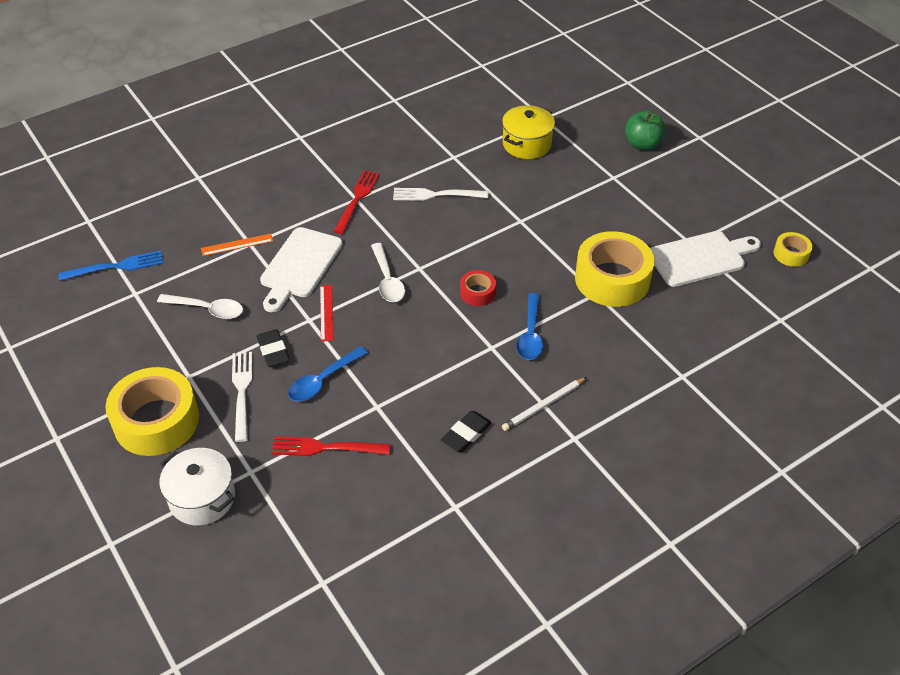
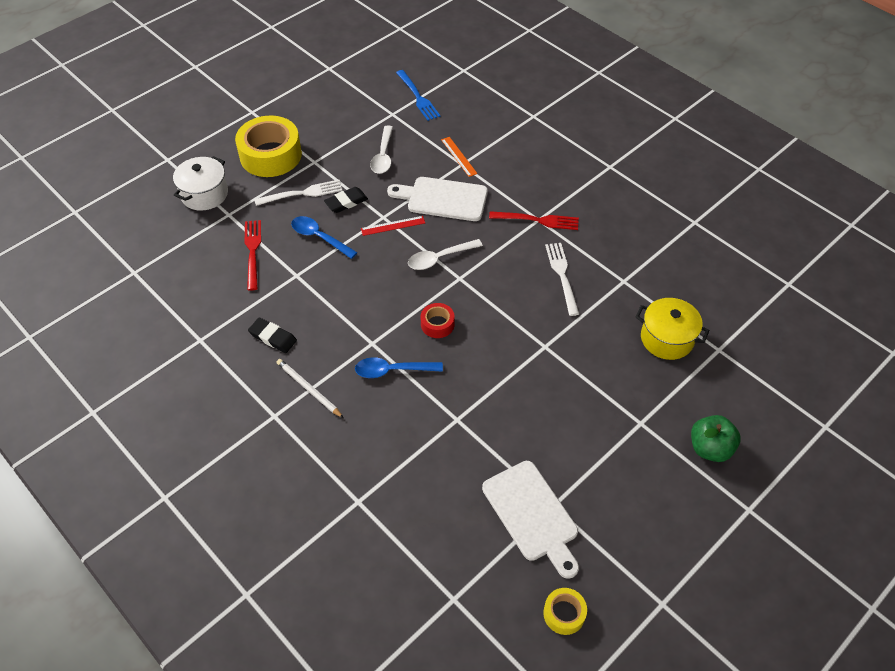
camera: 80 degrees right, 5 degrees up
(612, 279) = (480, 432): yellow tape -> none

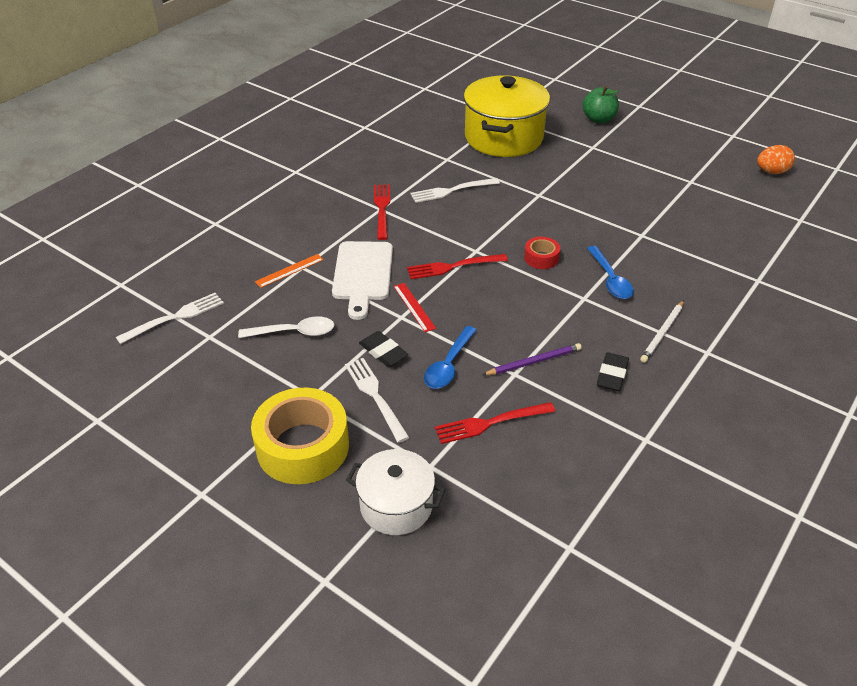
camera: 100 degrees left, 10 degrees down
(305, 289) = (533, 362): none -> purple pencil
(418, 97) = (175, 317): blue fork -> white fork
(439, 258) = (453, 267): white spoon -> red fork
(532, 515) = (705, 190): white cutting board -> none
(564, 614) = (771, 172): yellow tape -> orange egg
(667, 339) = (503, 138): yellow pot -> yellow pot, size x1.74

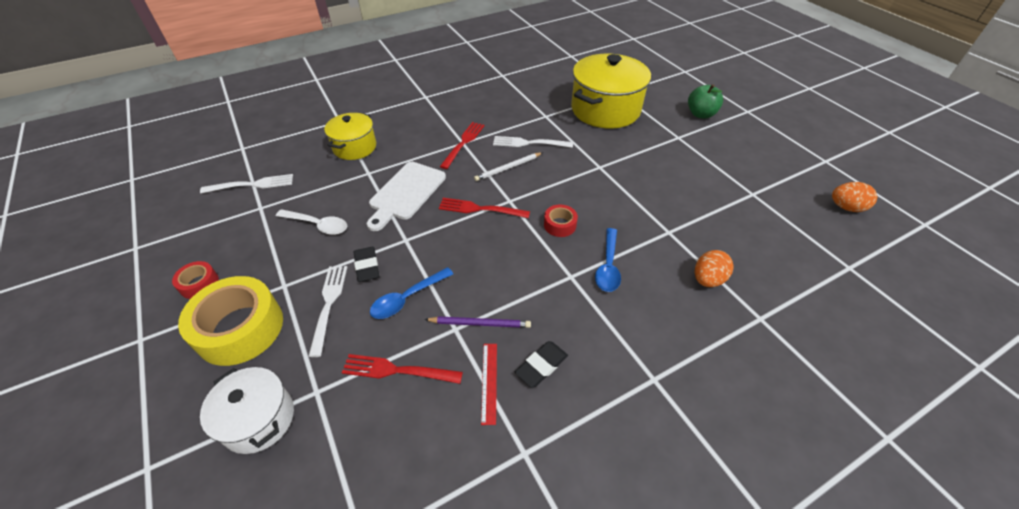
camera: 25 degrees right, 5 degrees up
(215, 426) = (199, 284): none -> red tape
(261, 246) = (355, 147): none -> yellow pot
(289, 270) = (357, 173): orange ruler -> none
(414, 307) = (422, 234): red ruler -> red ruler (489, 382)
(662, 333) = (621, 340): white pencil -> white pencil (508, 168)
(699, 264) = (707, 279): none -> orange egg

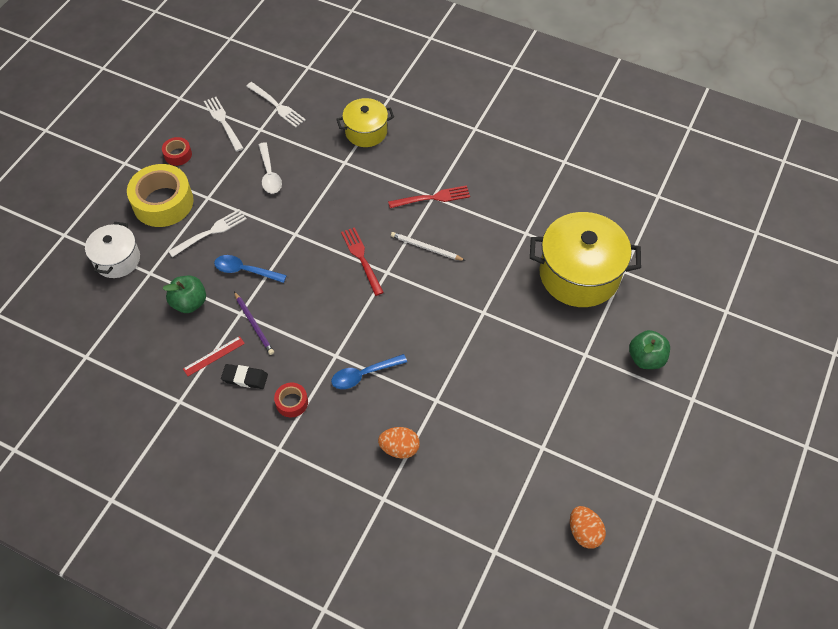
camera: 55 degrees right, 10 degrees up
(367, 266) = (255, 229): black eraser -> none
(397, 370) = (189, 303): red fork -> green apple
(406, 193) = (341, 201): white cutting board -> none
(529, 143) = (473, 243): white fork -> white fork (223, 122)
(560, 225) = (385, 320): red tape -> red tape (292, 402)

